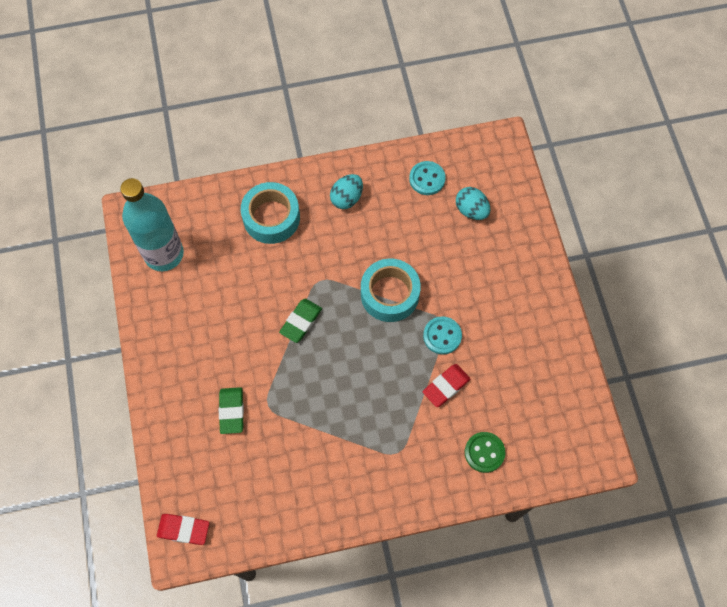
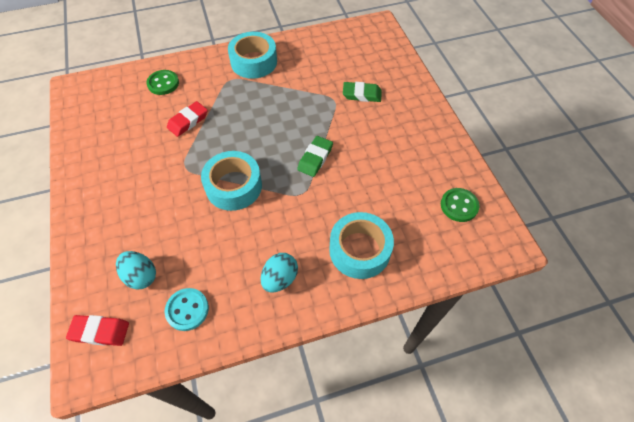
camera: 175 degrees right, 10 degrees down
(164, 254) = (459, 205): turquoise bottle -> green button
(183, 529) = (378, 33): red eraser -> red eraser (100, 331)
(231, 411) = (361, 94): green eraser -> green eraser turned 75 degrees counterclockwise
(366, 483) = (254, 62): none -> turquoise tape
(442, 336) = (187, 156): turquoise button -> none

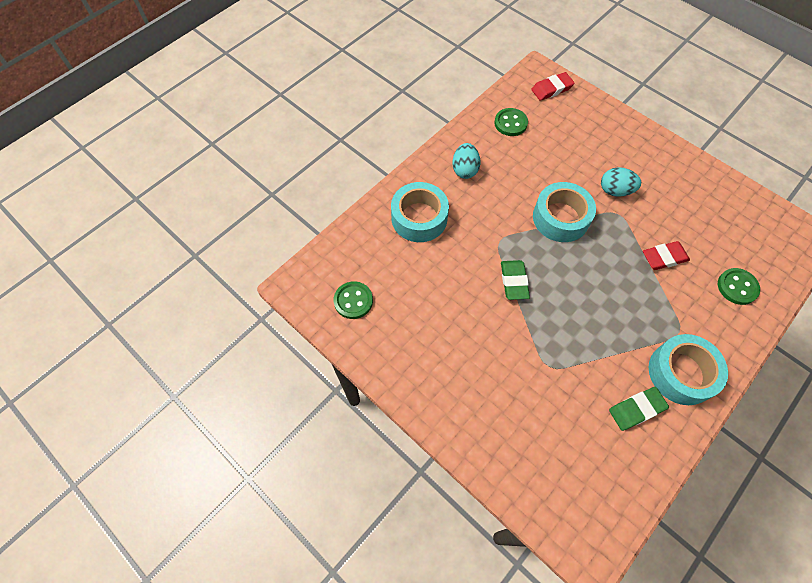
camera: 150 degrees right, 5 degrees up
(141, 276) = (561, 126): turquoise egg -> turquoise egg (615, 191)
(187, 310) = (510, 123): turquoise button -> green button
(188, 121) = (664, 257): red eraser -> red eraser turned 60 degrees clockwise
(361, 94) = (524, 392): green eraser -> green eraser (636, 409)

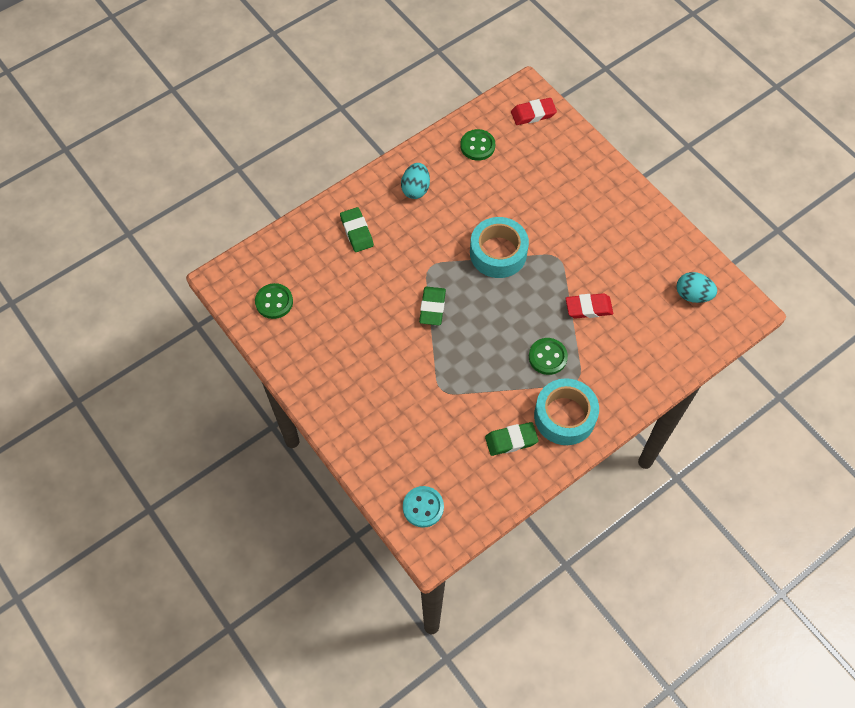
camera: 10 degrees right, 0 degrees up
(419, 218) = (357, 232): turquoise tape -> green eraser
(569, 505) = (423, 507): none -> turquoise button
(615, 191) = (563, 233): turquoise egg -> turquoise egg (692, 295)
(737, 287) = (650, 347): green button -> green button (547, 357)

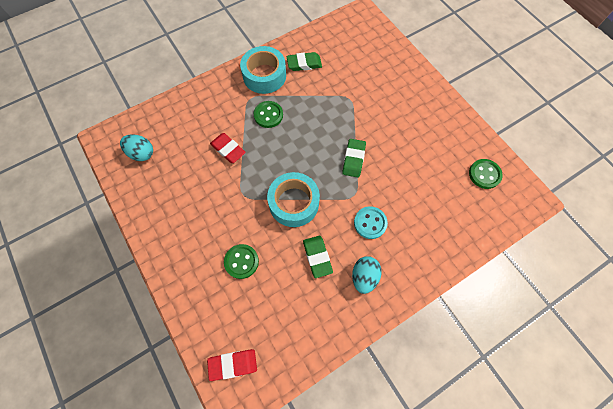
camera: 175 degrees left, 5 degrees up
(357, 232) = (419, 234): green eraser -> green eraser (317, 257)
(423, 507) = (366, 31): turquoise button -> turquoise button (370, 223)
(477, 146) = (298, 325): green button -> green button (241, 261)
(588, 308) = (228, 149): red eraser -> red eraser turned 45 degrees clockwise

